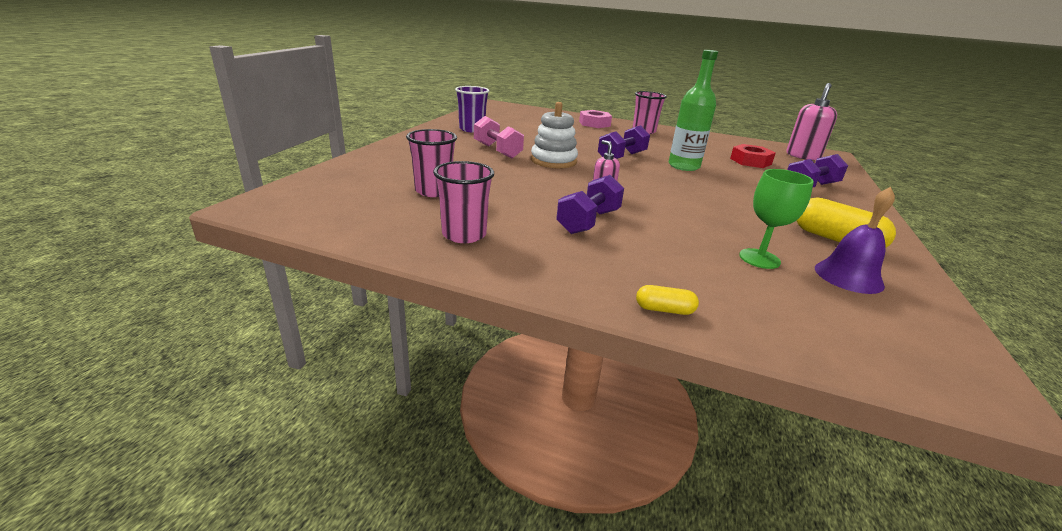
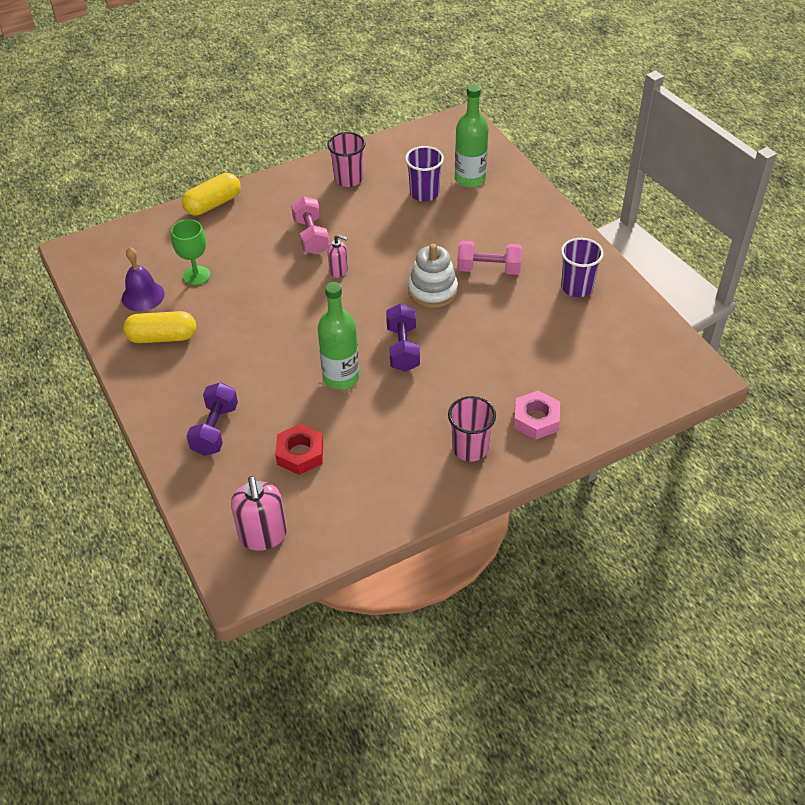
camera: 135 degrees right, 20 degrees up
(380, 179) = (470, 179): none -> green bottle
(433, 191) = (424, 193): pink cup -> purple cup
(588, 221) = (311, 236): purple dumbbell -> pink dumbbell
(664, 310) = (213, 204): yellow capsule -> yellow capsule, size x1.96

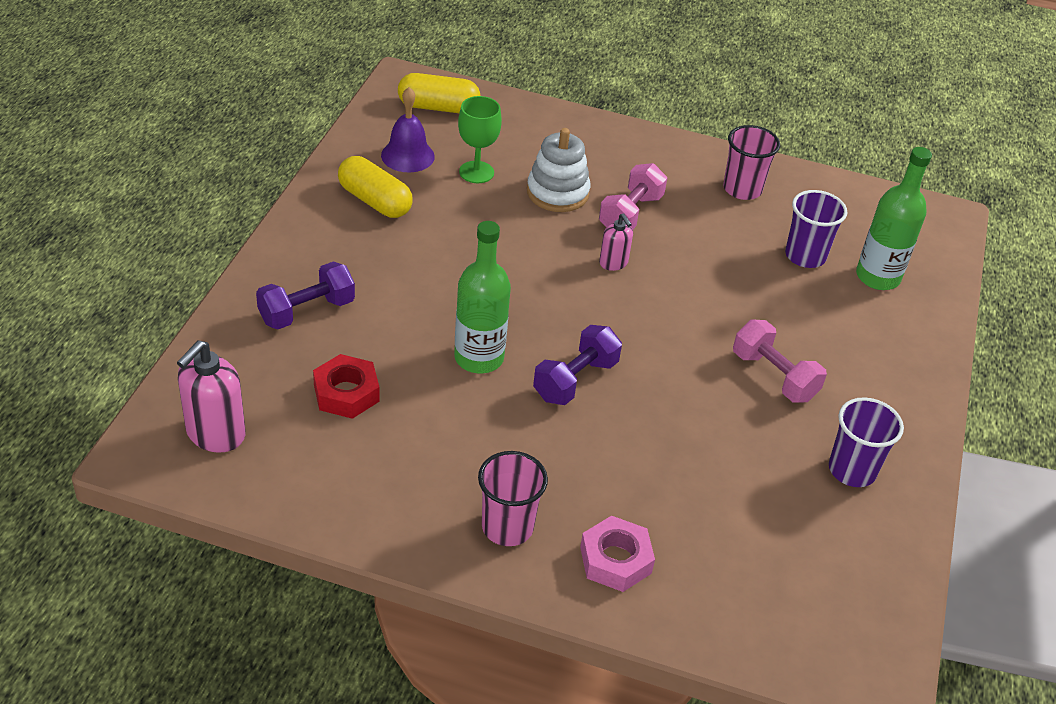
camera: 40 degrees right, 5 degrees down
(213, 204) = (578, 123): yellow capsule -> yellow capsule (438, 107)
(432, 291) = (683, 351): white stacking toy -> white stacking toy (557, 192)

